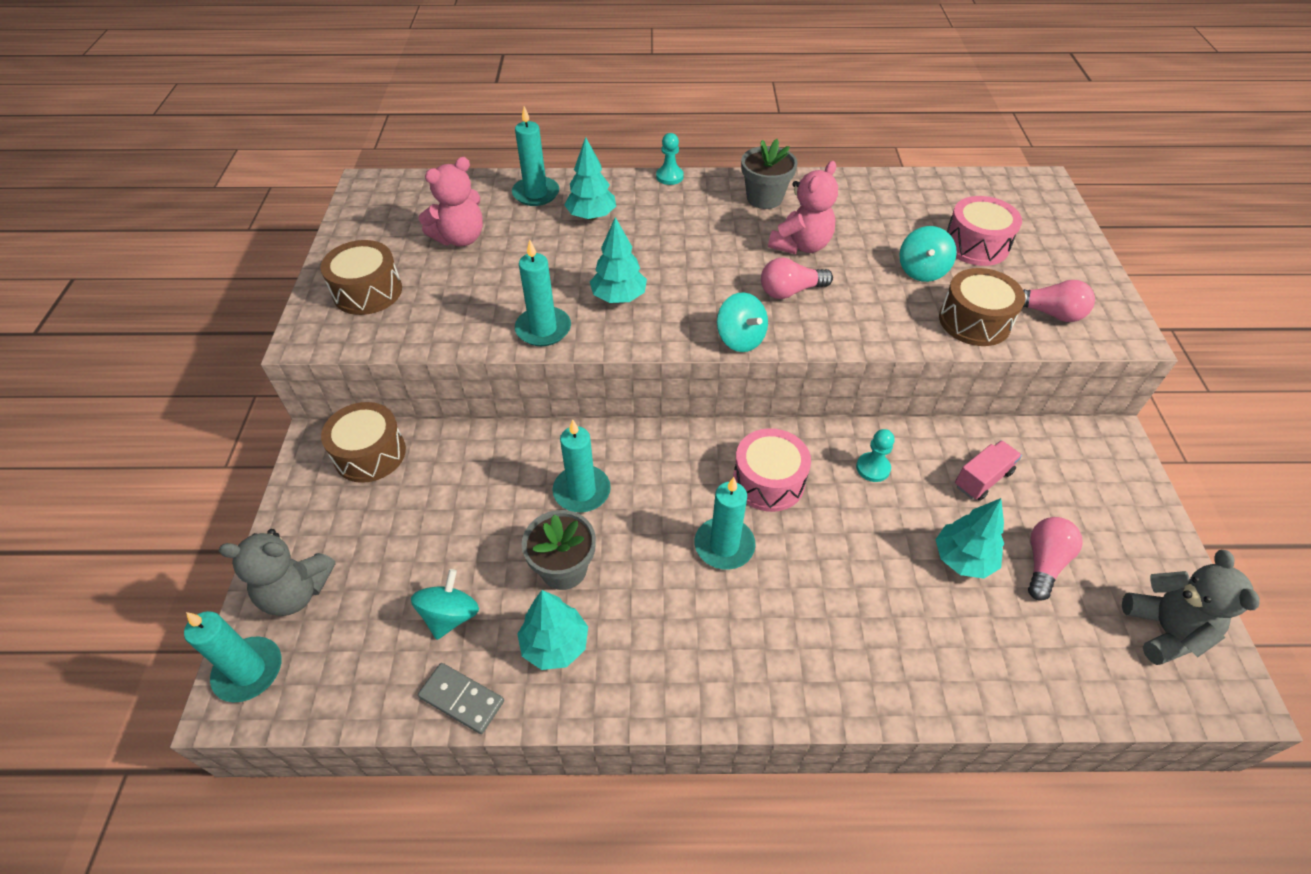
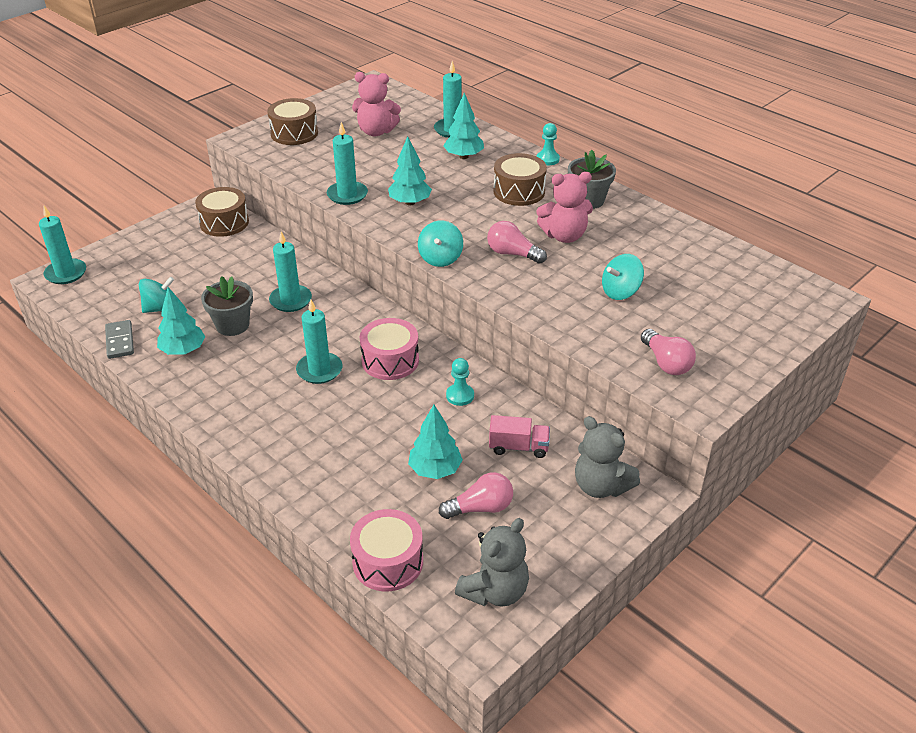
camera: 45 degrees right, 10 degrees down
(296, 592) = (120, 257): grey teddy bear -> grey teddy bear (601, 486)
(974, 321) = (603, 335): brown drum -> brown drum (519, 191)
(975, 245) = (690, 301): pink drum -> pink drum (388, 562)

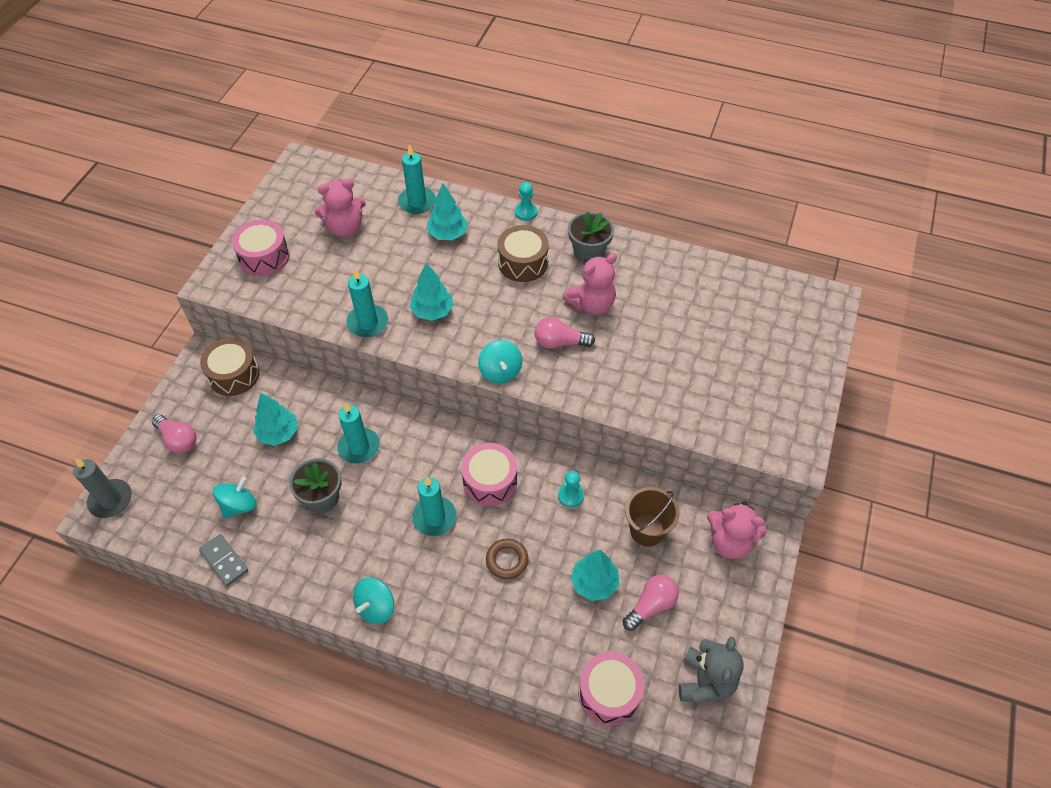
camera: 25 degrees left, 15 degrees up
(66, 273) = (111, 500): turquoise candle -> grey candle
(183, 350) = (294, 547): turquoise tree -> turquoise tree (279, 433)
(294, 133) = (264, 257): brown drum -> pink drum
(363, 423) = (507, 560): none -> brown ring
(518, 447) = (647, 530): pink truck -> brown bucket
(601, 486) = (729, 542): grey teddy bear -> pink teddy bear
(620, 292) = (672, 353): turquoise spinning top -> turquoise spinning top (376, 607)
(666, 363) = (748, 420): pink light bulb -> pink light bulb (178, 440)

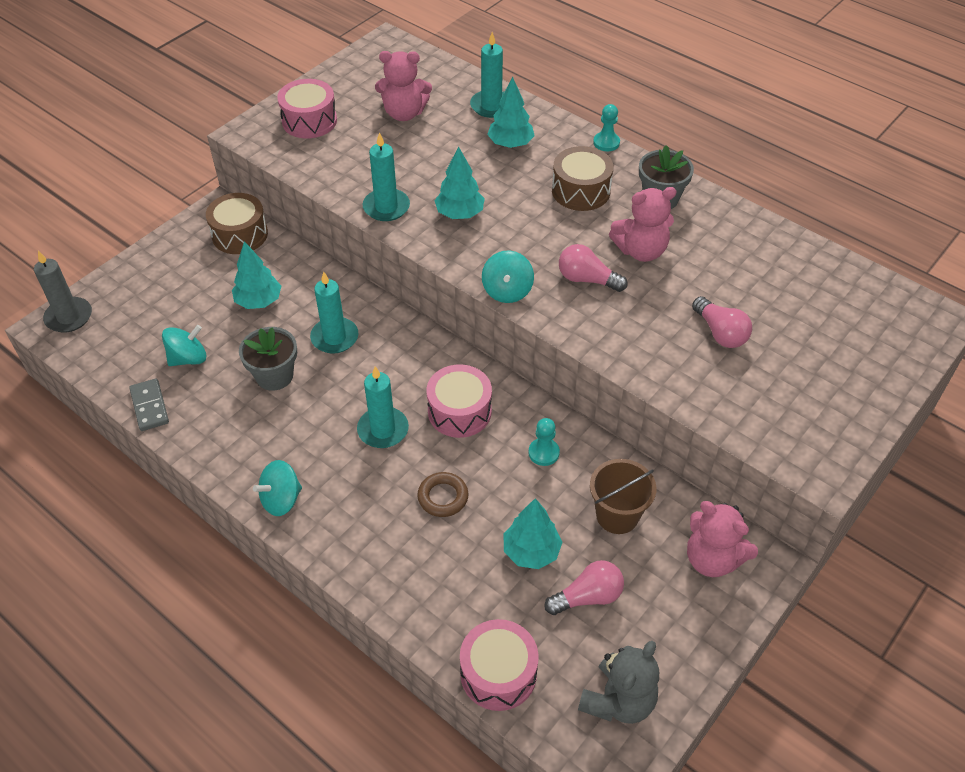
camera: 20 degrees right, 5 degrees down
(178, 440) = (158, 280): pink light bulb -> pink light bulb (720, 333)

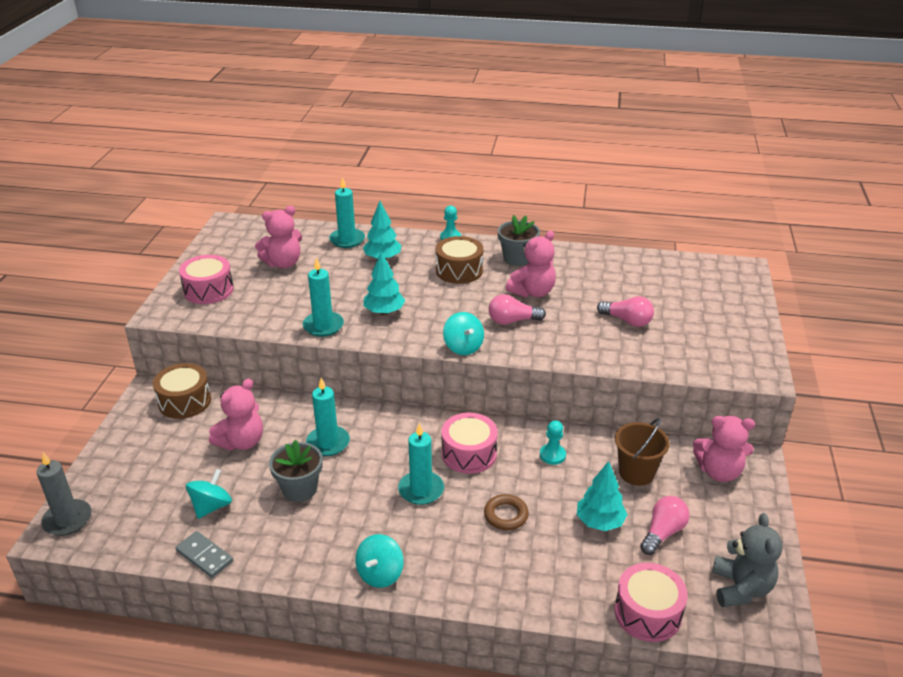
camera: 30 degrees left, 15 degrees down
(259, 301) = (241, 442): turquoise tree -> pink teddy bear

